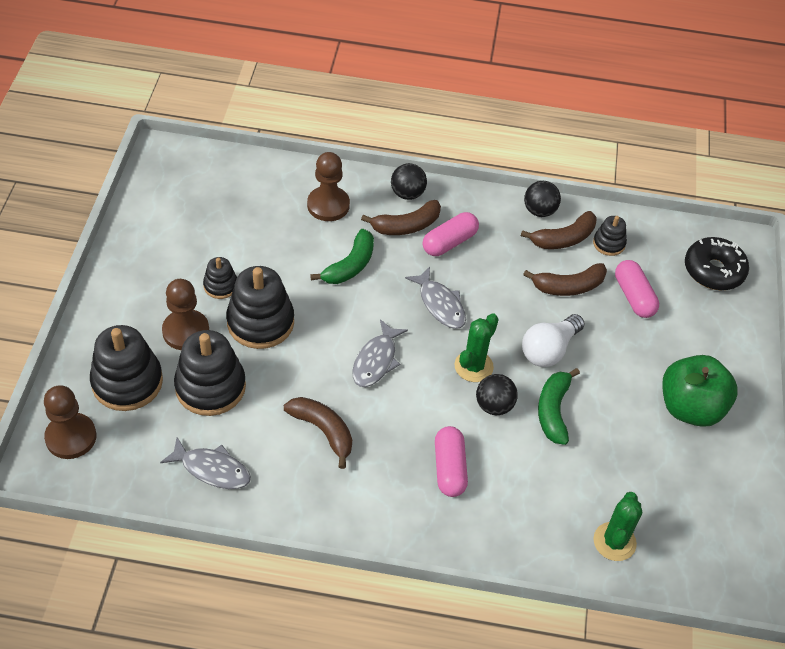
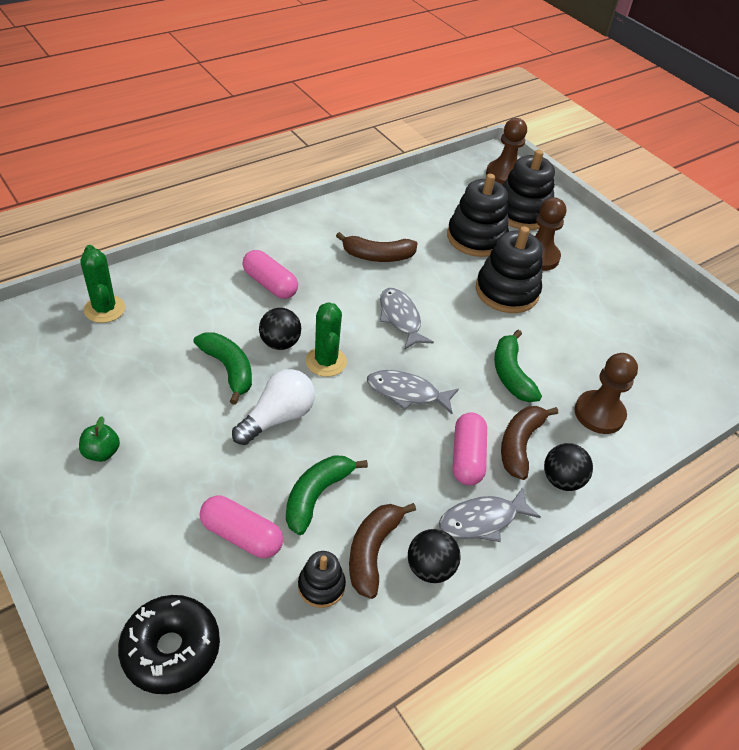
camera: 135 degrees right, 5 degrees down
(212, 469) = (412, 202): grey fish -> grey fish (482, 520)
(220, 285) = (566, 297): black stacking toy -> none
(549, 350) = (277, 418): white light bulb -> white light bulb turned 45 degrees clockwise
(568, 286) = (316, 496): brown banana -> green banana
(690, 408) = (101, 452): green apple -> green apple, size x0.45

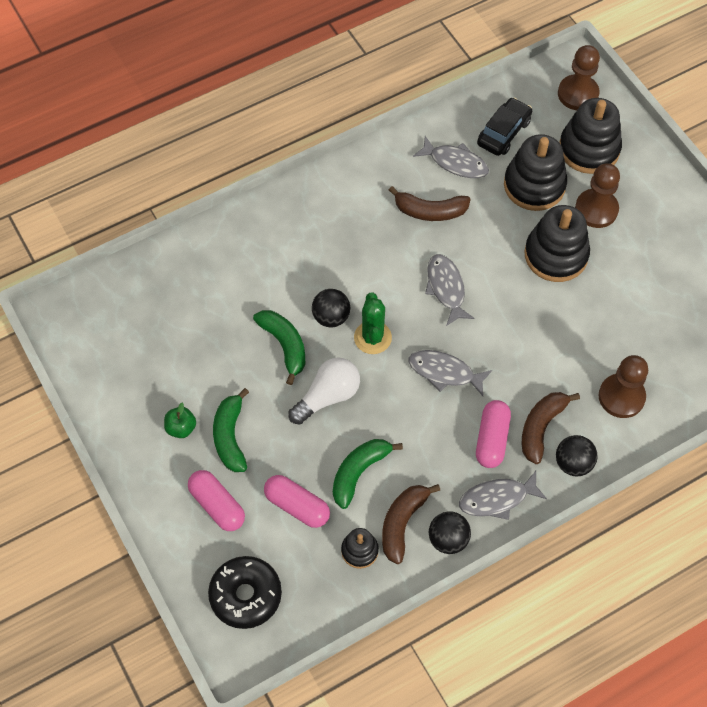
camera: 10 degrees right, 15 degrees up
(104, 309) = (171, 278): green cactus -> none
(270, 284) = (323, 248): pink capsule -> pink capsule (217, 505)
(398, 220) = (455, 163): none -> grey fish
(441, 199) = (503, 132): none -> black car
(511, 374) = (545, 353): green banana -> green banana (230, 436)

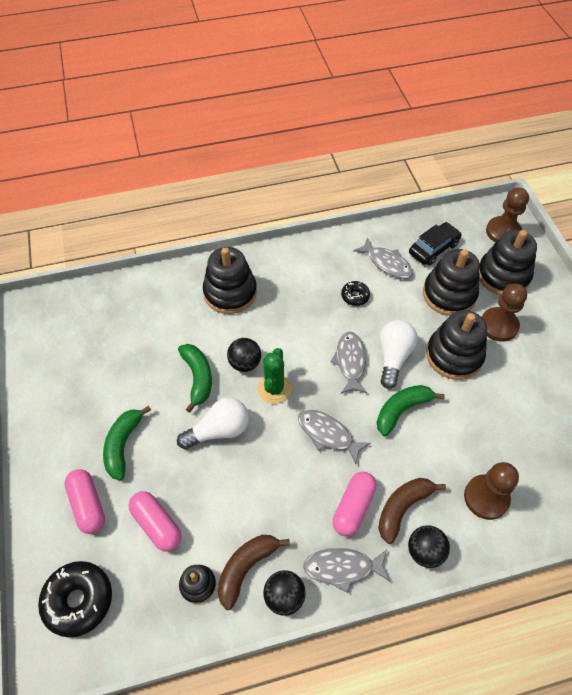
camera: 15 degrees right, 5 degrees down
(181, 428) = (85, 427): green apple -> none
(286, 239) = (230, 292): none -> black stacking toy
(359, 472) = (222, 507): green banana -> green banana (402, 410)
(430, 211) = (355, 296): brown banana -> black donut
(491, 272) = (393, 357): none -> white light bulb

